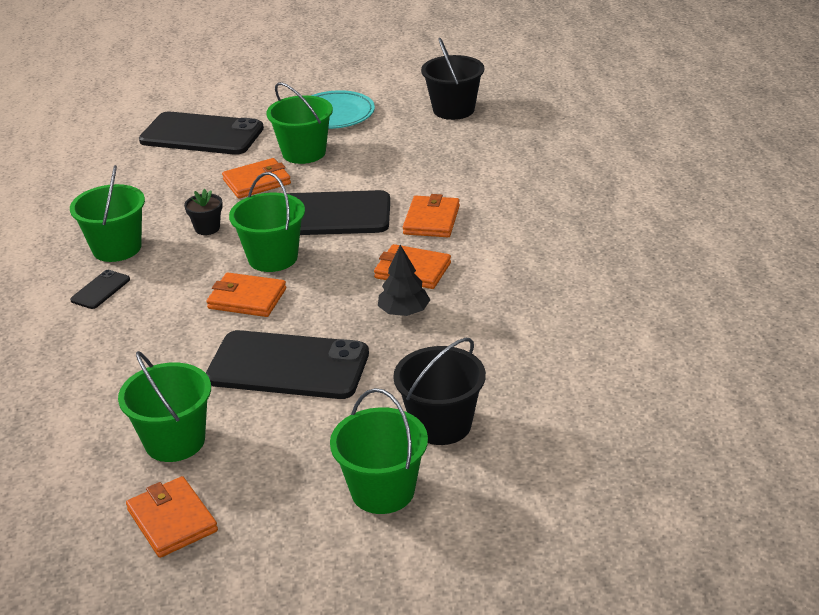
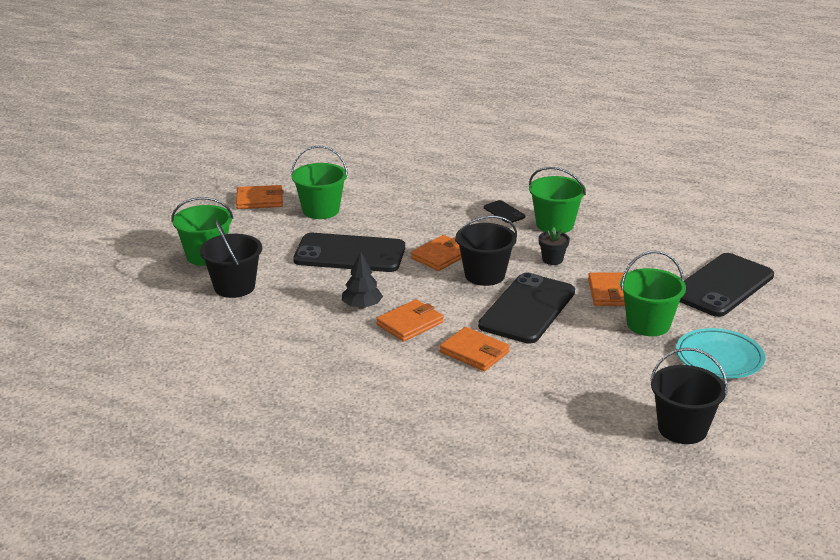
camera: 115 degrees right, 5 degrees down
(273, 258) = (484, 275): green bucket -> black bucket
(288, 366) = (350, 254): black phone -> black phone turned 60 degrees clockwise

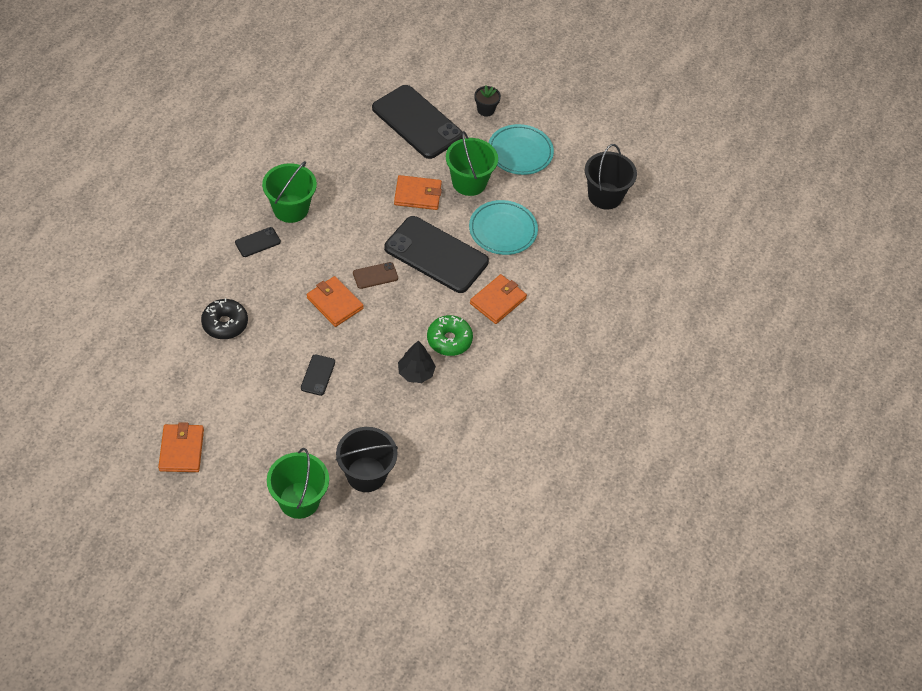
camera: 90 degrees left, 25 degrees up
(321, 210) = (219, 394): green bucket -> none
(350, 254) = (318, 375): black phone -> black phone, size x0.43
(401, 206) = (225, 324): none -> black donut
(410, 323) = (449, 340): orange wallet -> green donut
(484, 275) = (375, 275): black bucket -> brown phone
(552, 259) = (356, 223): black flower pot -> black flower pot (486, 110)
(584, 351) = (503, 230): none -> turquoise plate

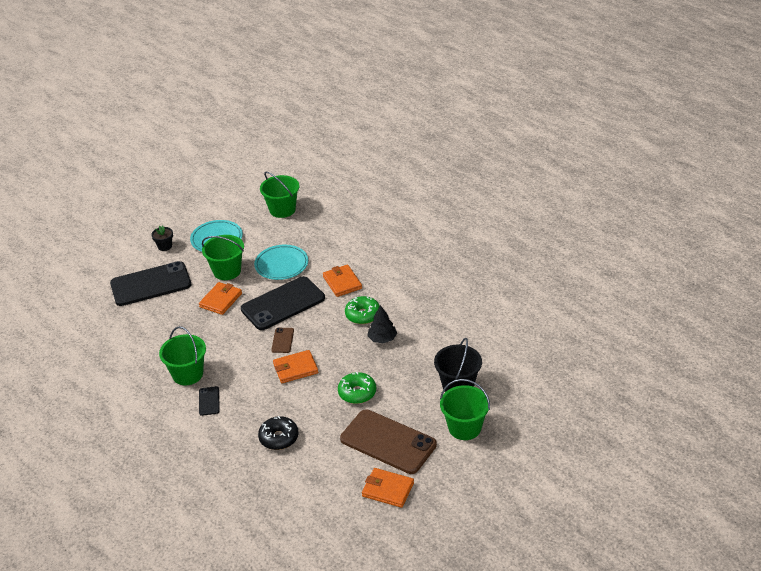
camera: 60 degrees left, 15 degrees down
(252, 429) = (388, 442): none -> brown phone
(318, 375) = (357, 393): black phone -> green donut
(605, 196) = (282, 209): black bucket -> green bucket

